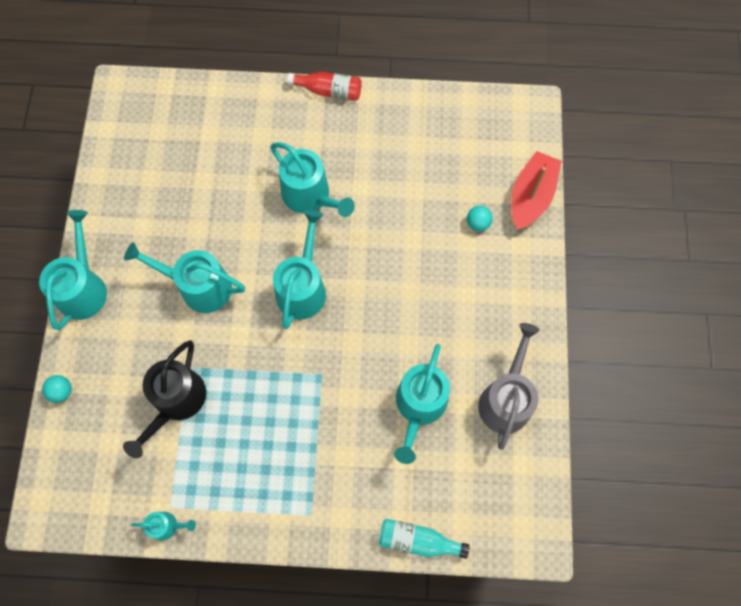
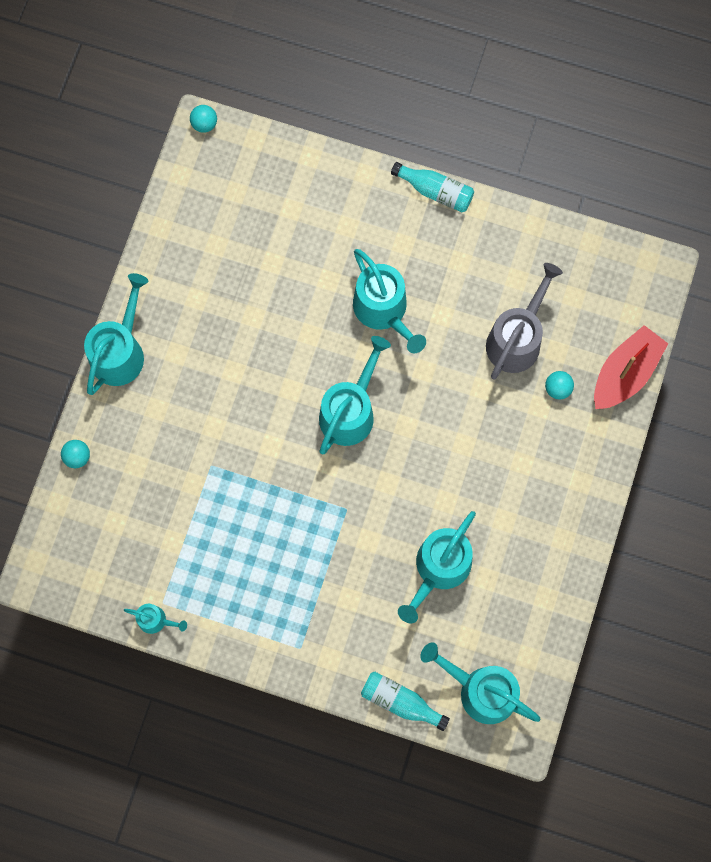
camera: 15 degrees right, 5 degrees up
(119, 84) = (204, 124): none -> turquoise ball
(176, 401) = (191, 498): black watering can -> none
(199, 287) = (241, 382): turquoise watering can -> turquoise watering can (481, 690)
(329, 91) = (435, 191): red bottle -> turquoise bottle
(506, 399) = (531, 585): grey watering can -> grey watering can (516, 339)

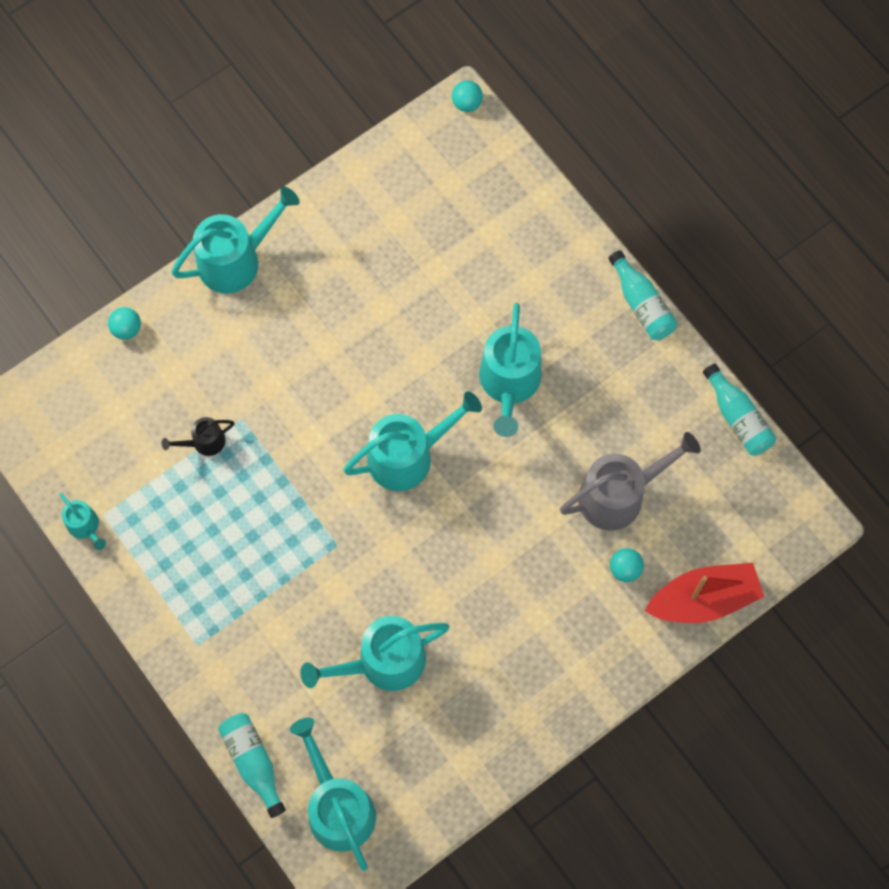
camera: 35 degrees right, 5 degrees down
(197, 500) = (204, 442): none -> black watering can
(559, 229) = (738, 418): none -> turquoise bottle

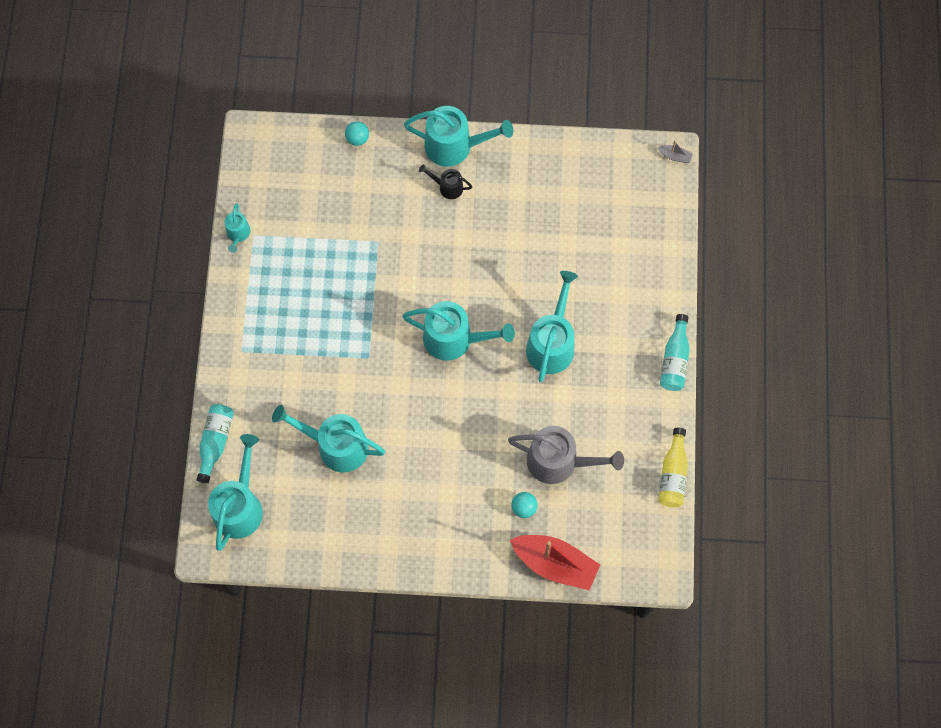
camera: 40 degrees right, 0 degrees up
(204, 442) = (345, 238): black watering can -> black watering can (447, 187)
(467, 103) = (675, 156): turquoise ball -> grey boat
(509, 383) = (552, 344): turquoise watering can -> turquoise watering can turned 150 degrees clockwise
(738, 418) = (673, 474): turquoise bottle -> yellow bottle

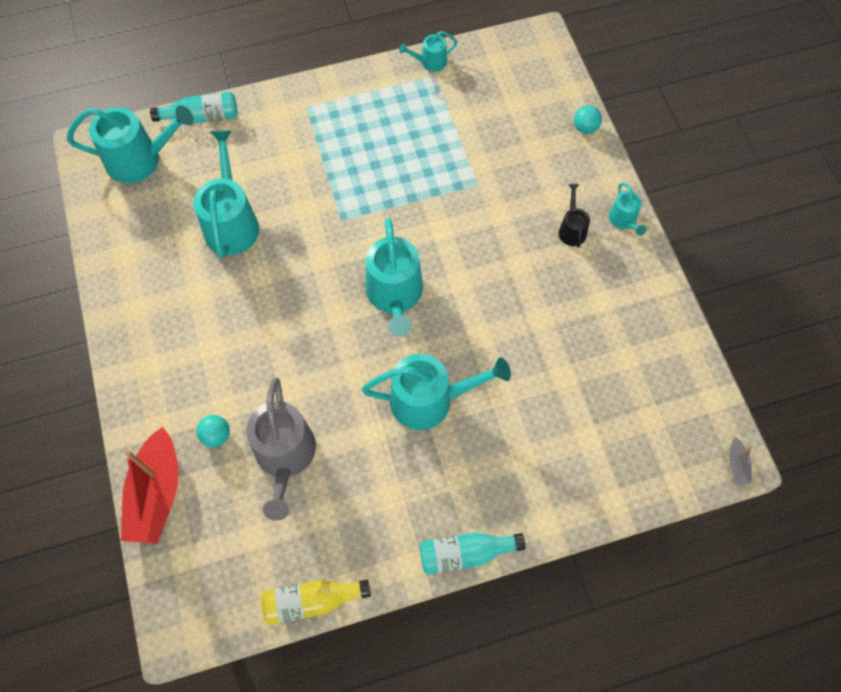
camera: 70 degrees right, 5 degrees down
(454, 146) = (624, 220): turquoise watering can -> turquoise watering can, size x0.51

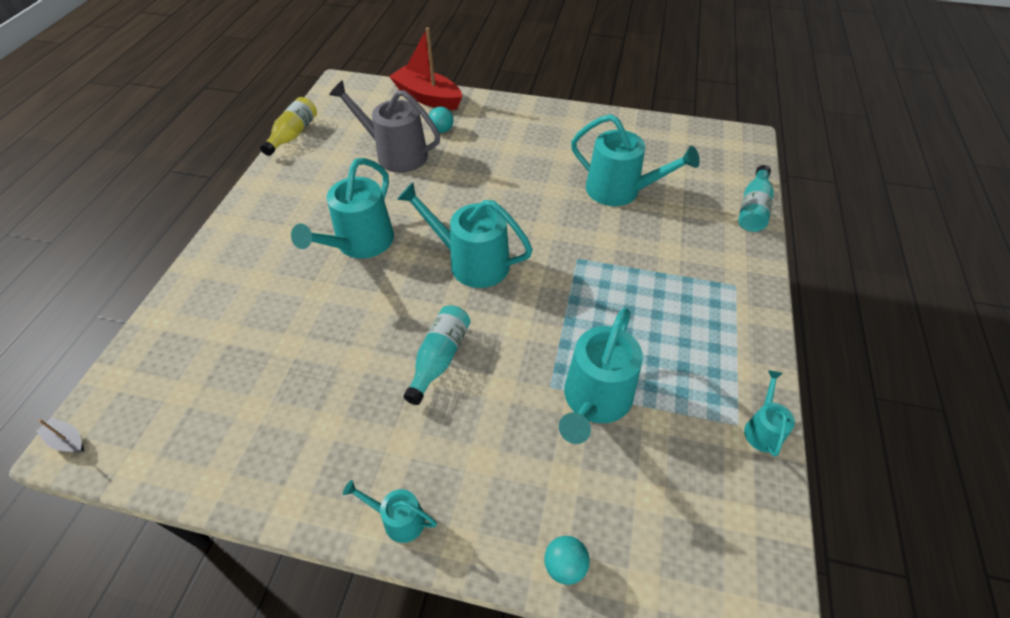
camera: 120 degrees right, 15 degrees down
(140, 160) = (718, 161): turquoise watering can -> turquoise watering can (595, 400)
(465, 553) = (234, 212): turquoise bottle -> turquoise bottle (439, 358)
(572, 229) = (429, 450): black watering can -> none

